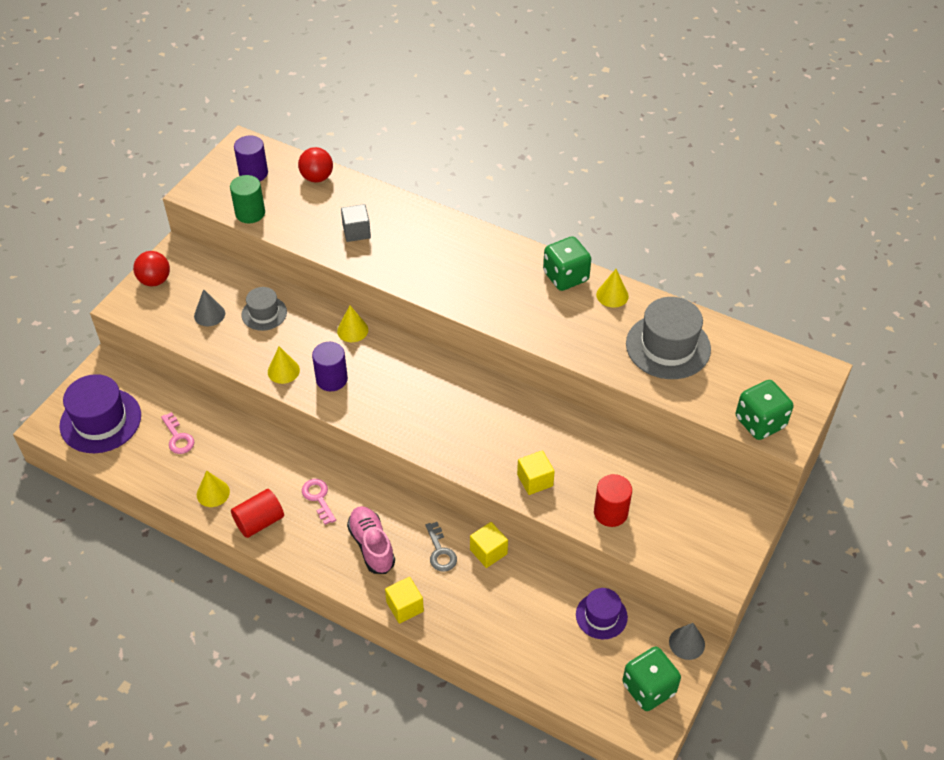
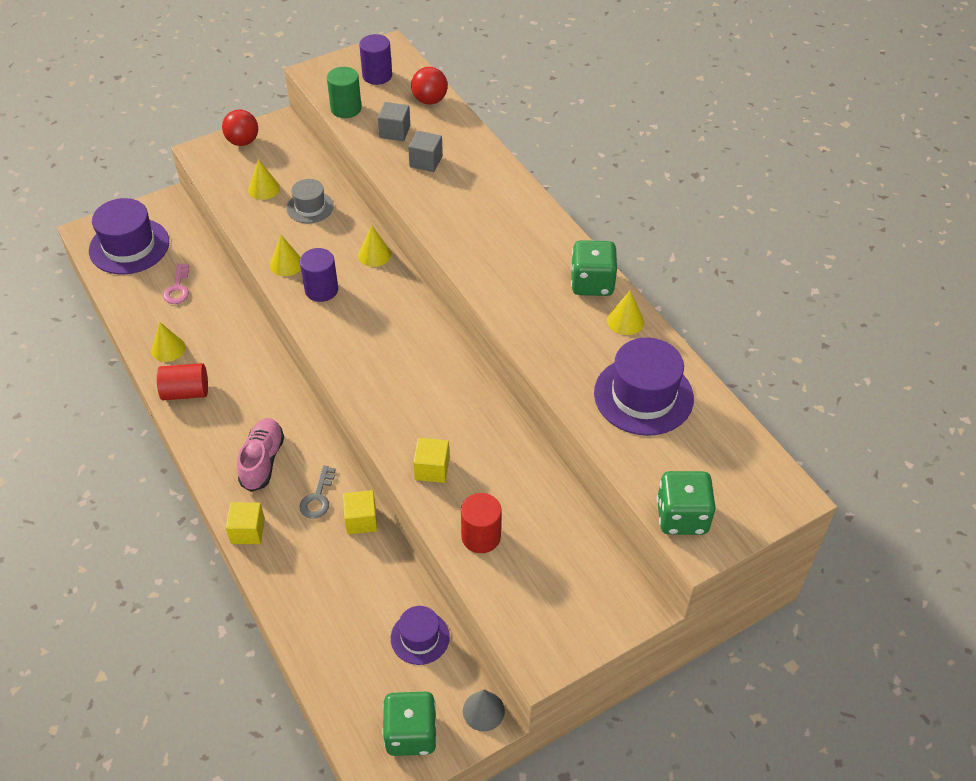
camera: 30 degrees right, 0 degrees up
(209, 314) = (264, 189): grey cone -> yellow cone
(309, 217) = (395, 132): none -> grey cube
(318, 498) = (250, 396): pink key -> none
(668, 346) = (643, 396): grey hat -> purple hat

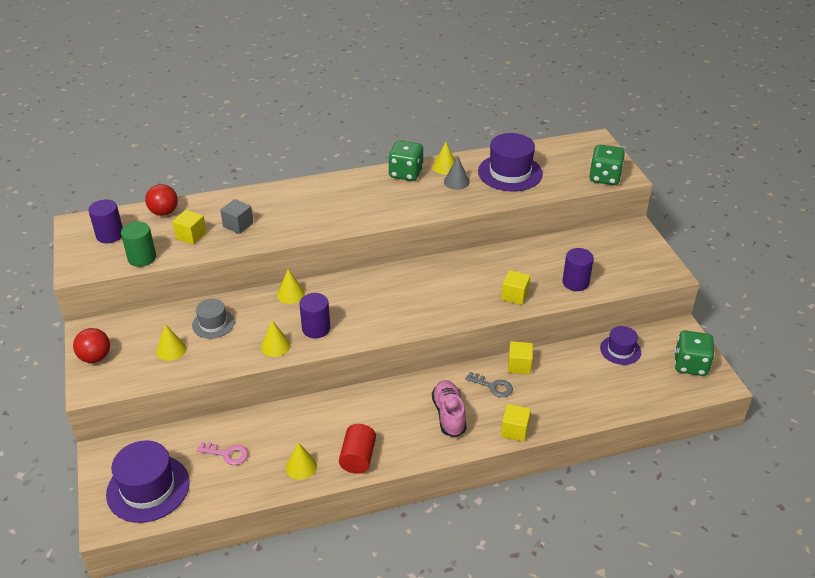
camera: 75 degrees left, 10 degrees down
(262, 461) = (449, 415): pink shoe -> pink shoe turned 60 degrees clockwise
(395, 132) = (191, 235): grey cube -> yellow cube
(481, 536) = (575, 282): red cylinder -> purple cylinder
(483, 711) = (676, 330): grey cone -> grey cone (456, 182)

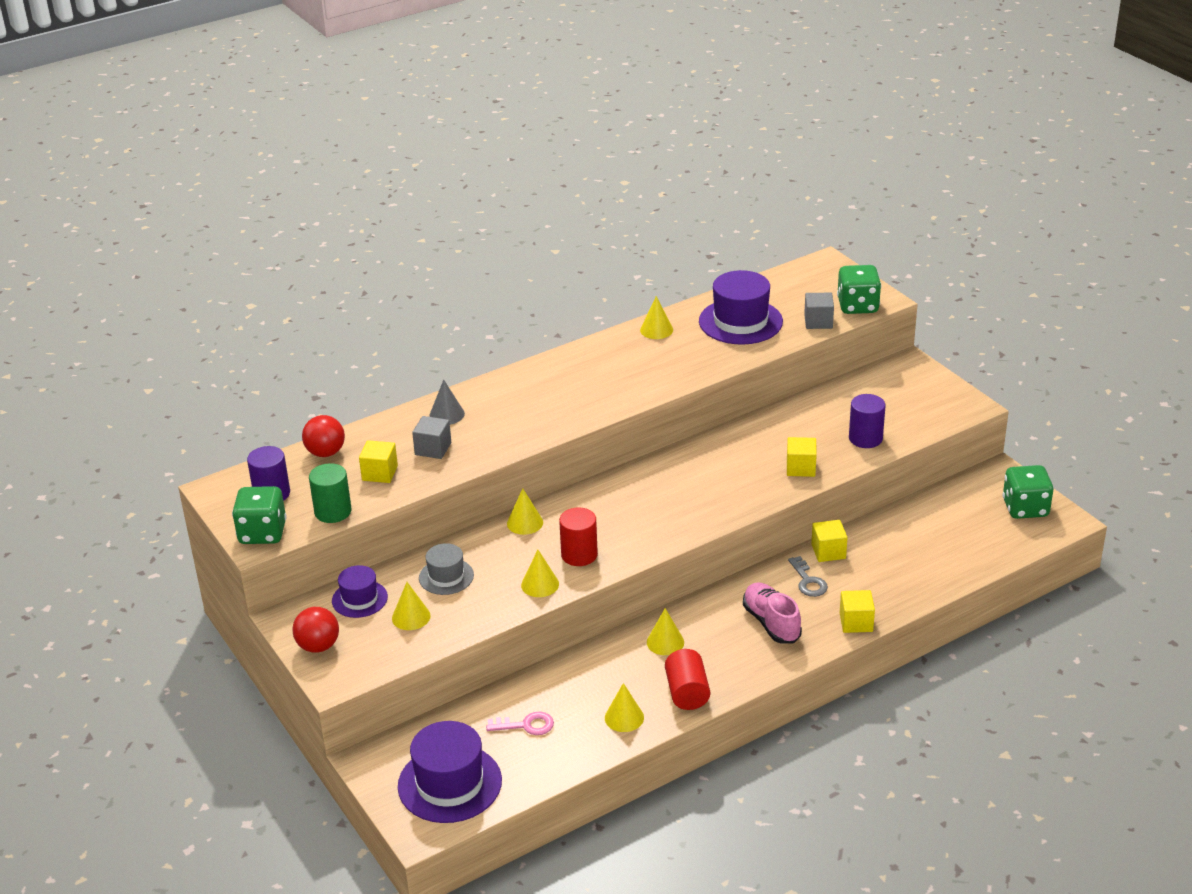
camera: 15 degrees left, 5 degrees down
(316, 328) = (579, 555): purple cylinder -> red cylinder
(362, 411) = (665, 642): none -> yellow cone
(406, 173) = (611, 346): green dice -> green dice (262, 533)
(456, 182) = (680, 345): grey cone -> grey cone (447, 414)
(493, 386) = (808, 581): grey key -> grey key turned 60 degrees clockwise
(568, 184) = (818, 322): none -> grey cube
(620, 350) = (939, 509): purple hat -> purple hat (359, 599)

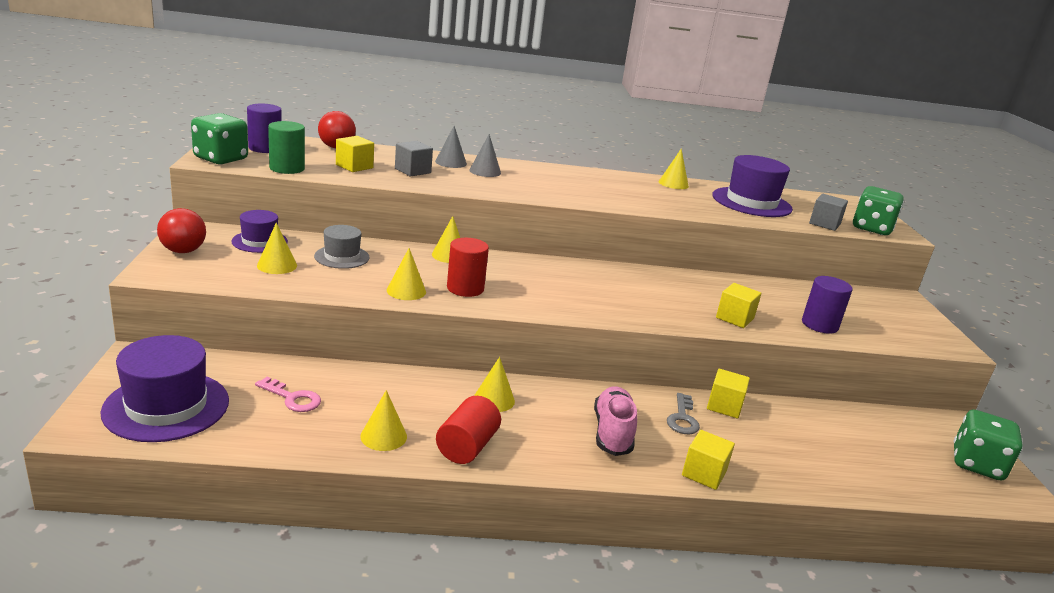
camera: 25 degrees right, 10 degrees down
(489, 411) = (485, 171): none -> grey cone

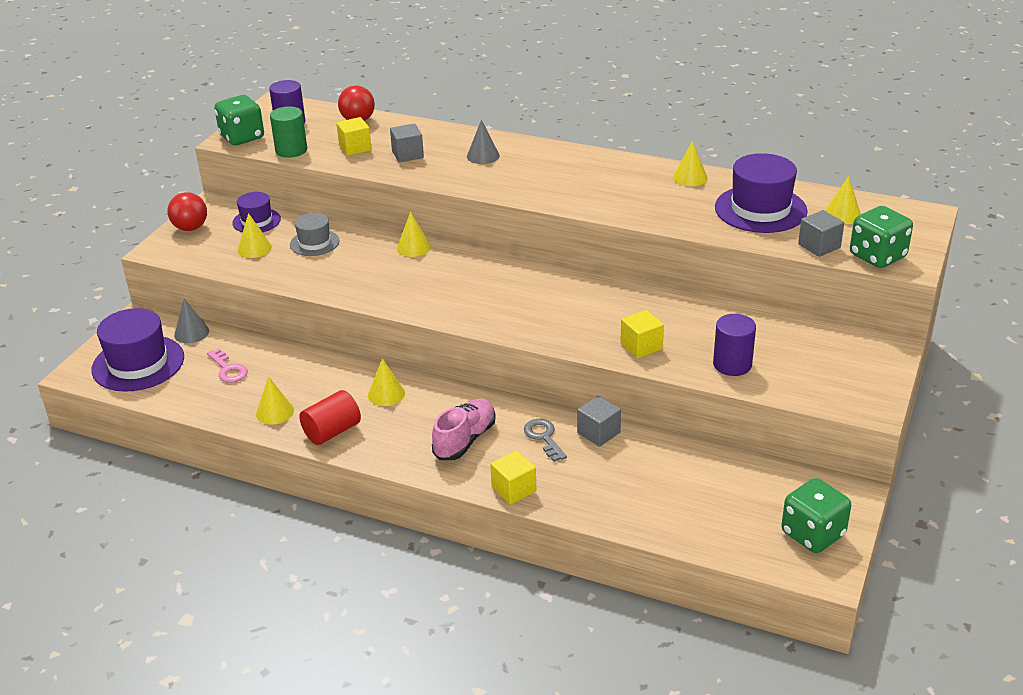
camera: 30 degrees right, 10 degrees up
(406, 291) = (343, 284): yellow cone -> yellow cone (842, 215)
(451, 162) = (457, 142): grey cone -> grey cone (191, 333)
(465, 288) = (398, 286): red cylinder -> none
(682, 418) = (544, 437): grey key -> grey key turned 120 degrees clockwise
(724, 406) = (598, 433): yellow cube -> grey cube

